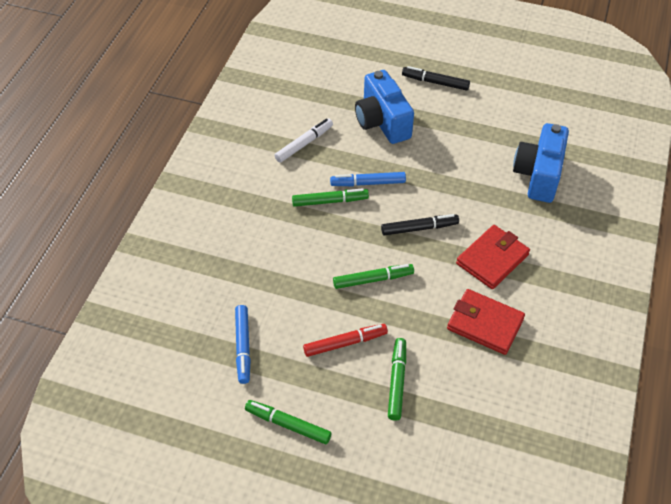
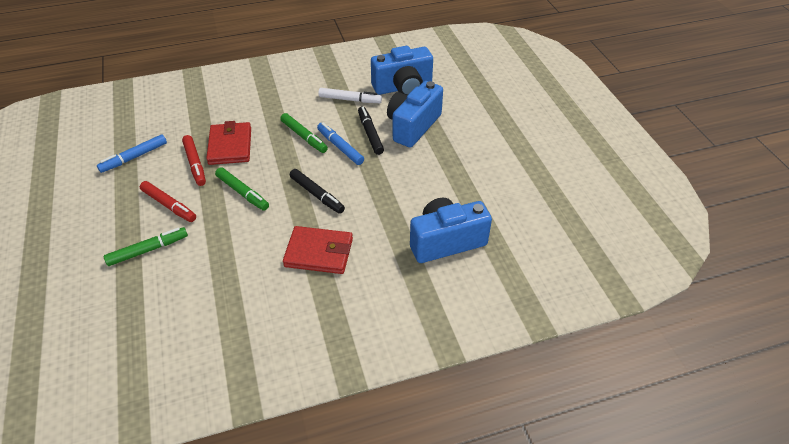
camera: 55 degrees right, 5 degrees down
(288, 424) = (76, 210): green marker -> none
(298, 300) = (195, 164): none -> red marker
(320, 100) = (403, 87): none -> blue camera
(435, 82) = (489, 134): black marker -> black marker (370, 134)
(485, 324) = (242, 278): red wallet -> red wallet (230, 146)

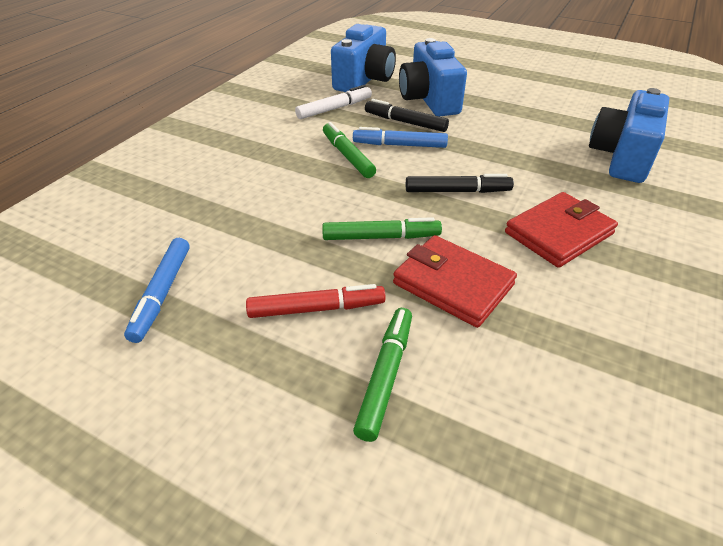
camera: 45 degrees left, 5 degrees down
(195, 164) = (268, 247): red marker -> none
(230, 146) = (280, 207): red wallet -> red wallet (453, 284)
(304, 137) = (347, 156): green marker -> green marker turned 120 degrees counterclockwise

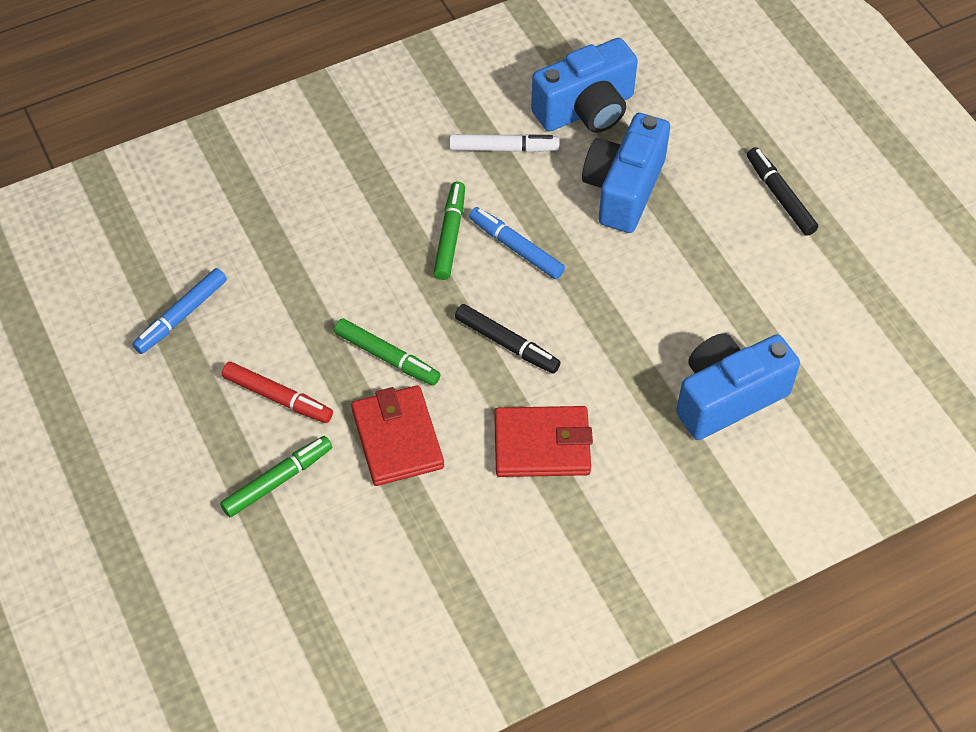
camera: 35 degrees right, 15 degrees up
(405, 122) = (557, 214): black marker -> black marker (780, 196)

